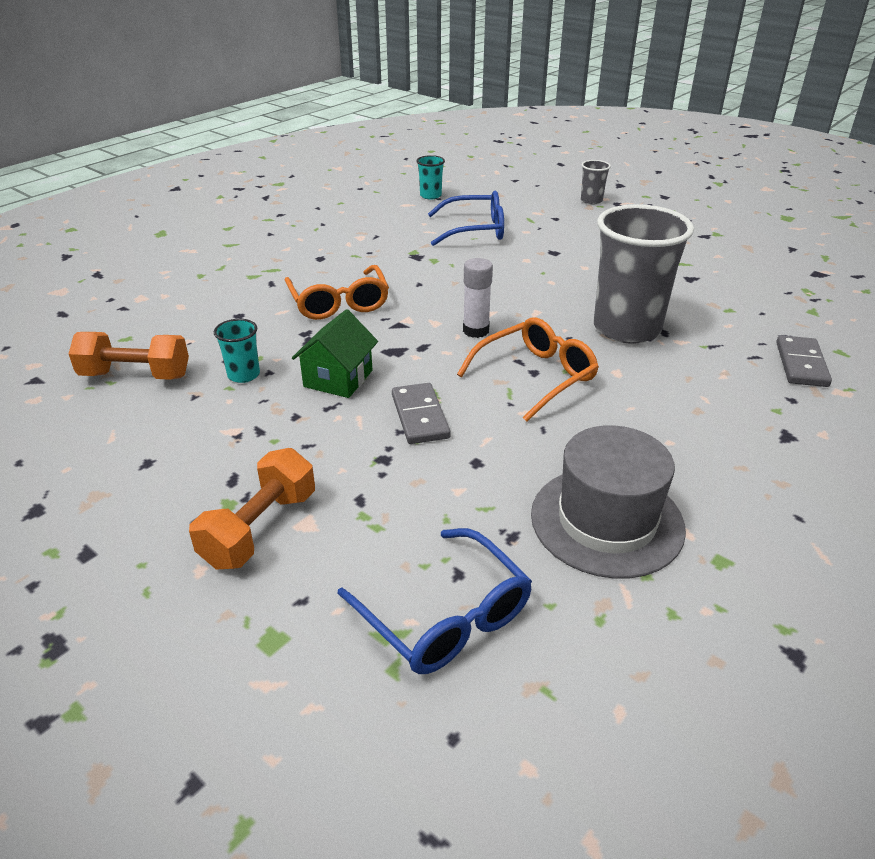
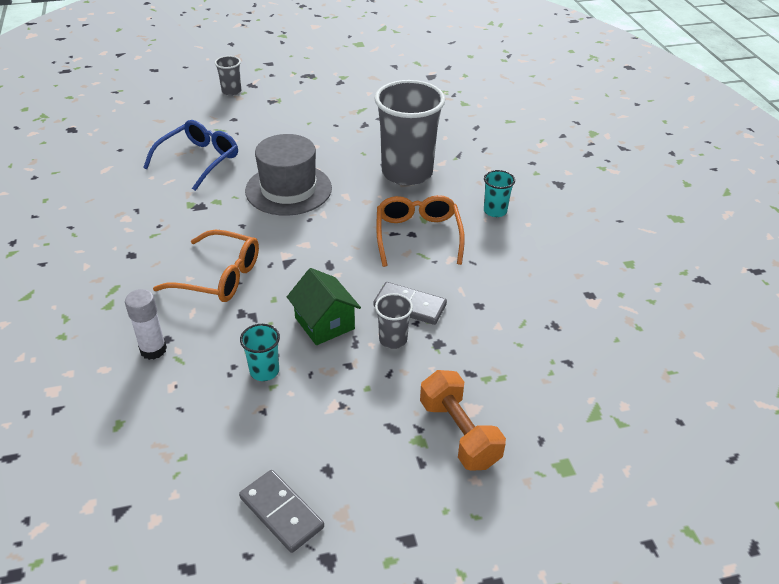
camera: 55 degrees left, 5 degrees up
(135, 375) = (191, 437): orange dumbbell -> none
(358, 427) = (393, 339): none -> grey cup
(430, 196) = (110, 151): turquoise cup -> turquoise cup (495, 211)
(445, 616) = (597, 383): blue glasses -> none
(476, 331) = (338, 232): white glue stick -> white glue stick (153, 350)
(607, 521) = (571, 283): grey hat -> grey hat (288, 189)
(801, 364) = (507, 139): grey domino -> grey domino (281, 512)

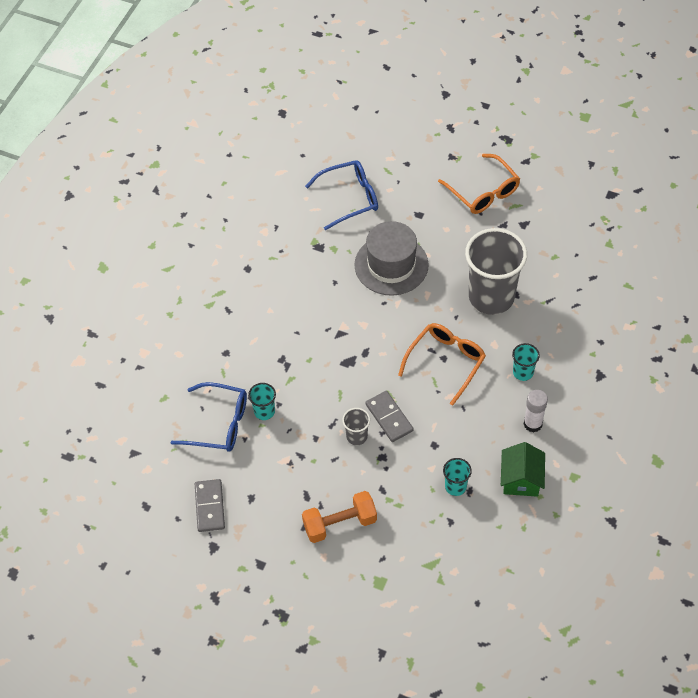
camera: 40 degrees right, 15 degrees up
(153, 350) = (213, 356): white glue stick -> white glue stick (533, 424)
(216, 413) = (219, 424): none -> blue glasses
(219, 276) = (288, 320): orange glasses -> orange glasses (483, 192)
(231, 91) = (428, 128): grey cup -> none
(324, 323) = (325, 398): green house -> green house (521, 479)
(459, 433) = (340, 523): orange dumbbell -> orange dumbbell turned 60 degrees clockwise
(538, 328) = (455, 486): none -> turquoise cup

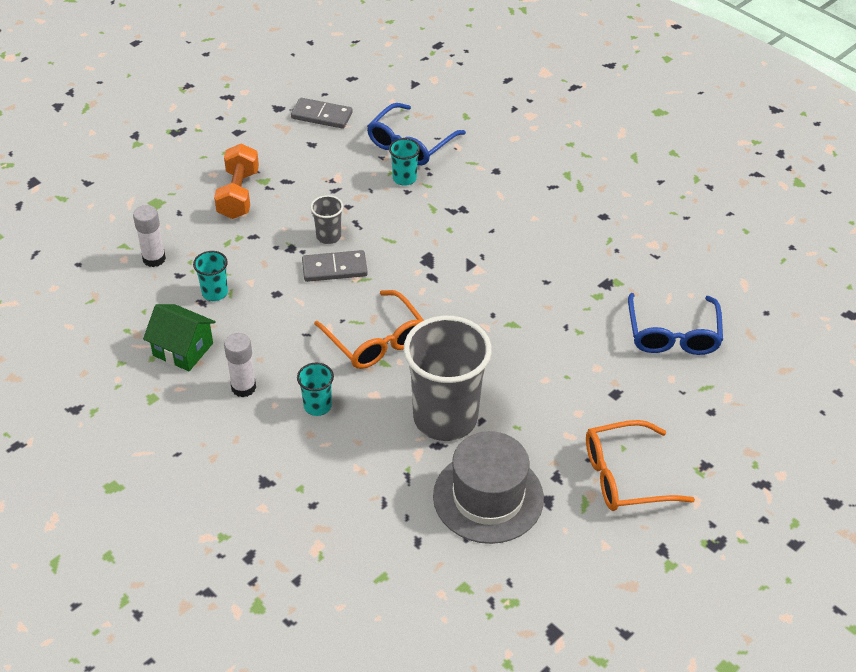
camera: 110 degrees right, 10 degrees down
(391, 265) = (546, 339): grey hat -> grey hat (488, 497)
(443, 548) = (154, 259): none -> white glue stick

